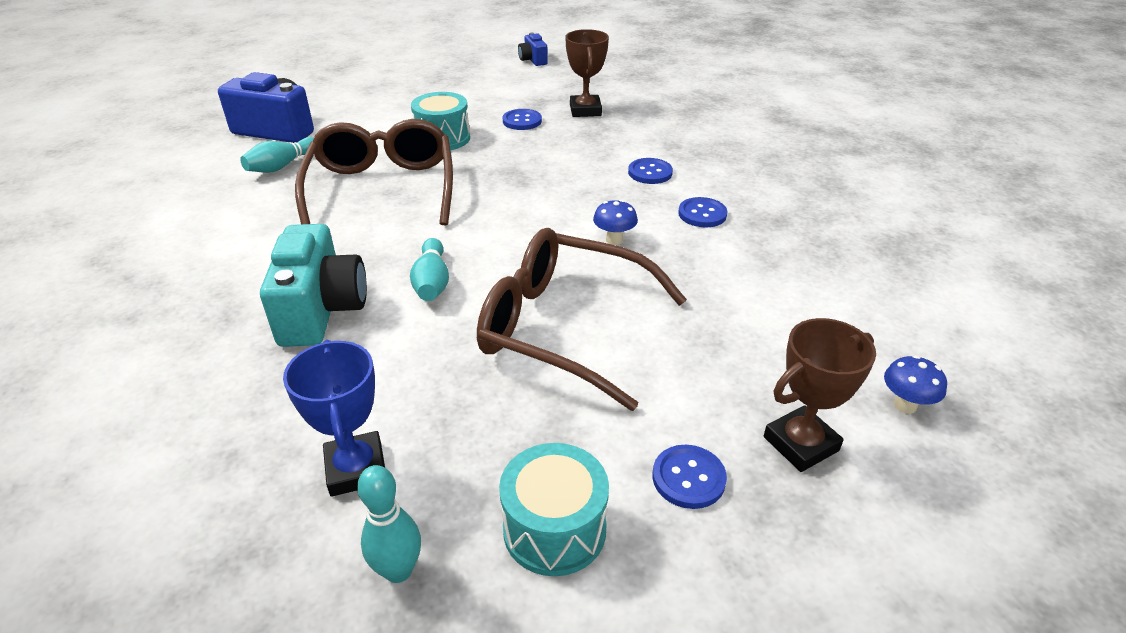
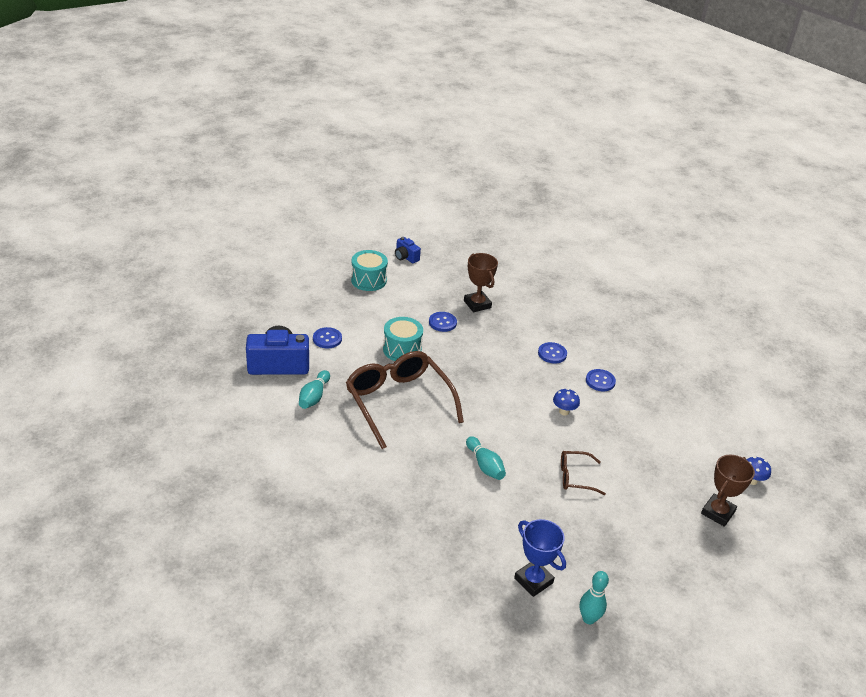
camera: 25 degrees left, 0 degrees up
(322, 310) = (439, 499): turquoise camera -> none
(554, 529) = (640, 582): turquoise drum -> turquoise drum (368, 280)
(564, 327) = (575, 477): brown glasses -> brown glasses, size x0.47
(688, 478) = (680, 542): blue button -> blue button (327, 339)

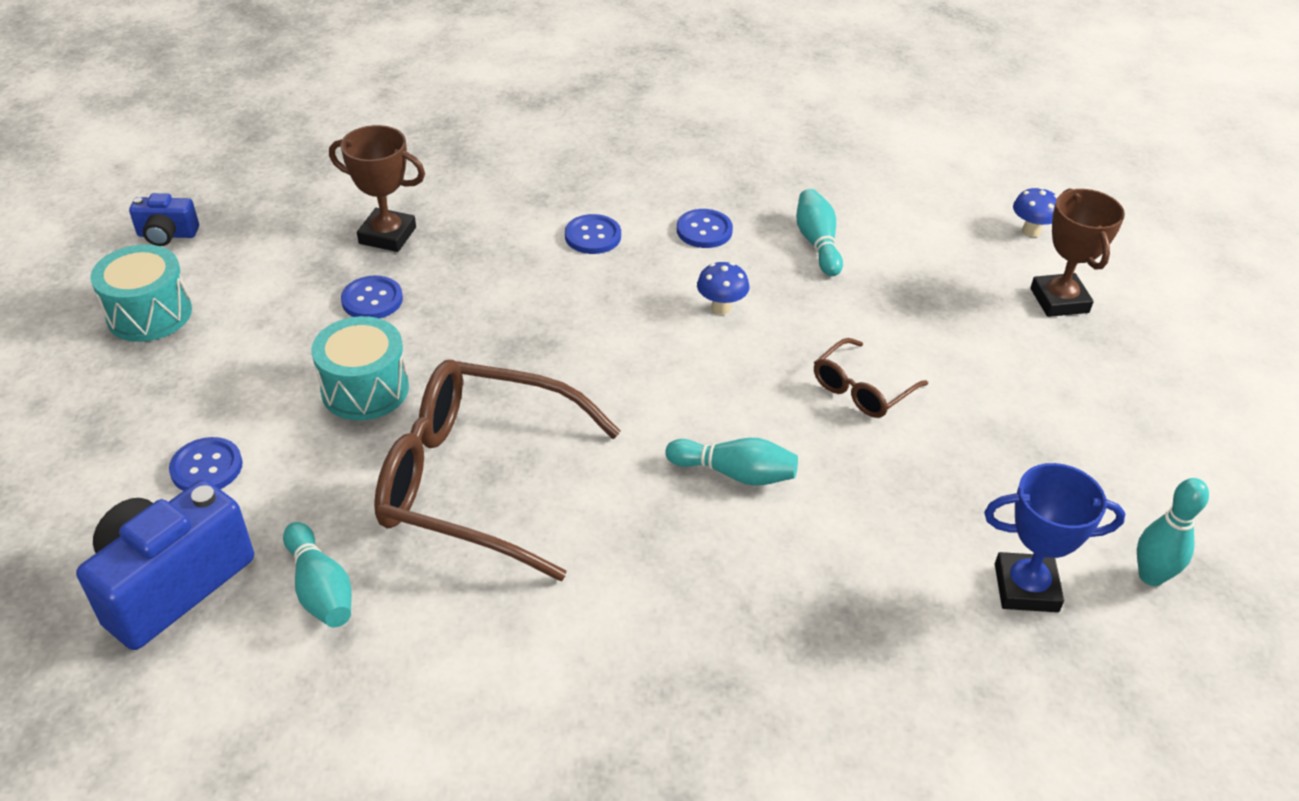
camera: 45 degrees left, 5 degrees up
(641, 417) = (817, 243): none -> turquoise bowling pin

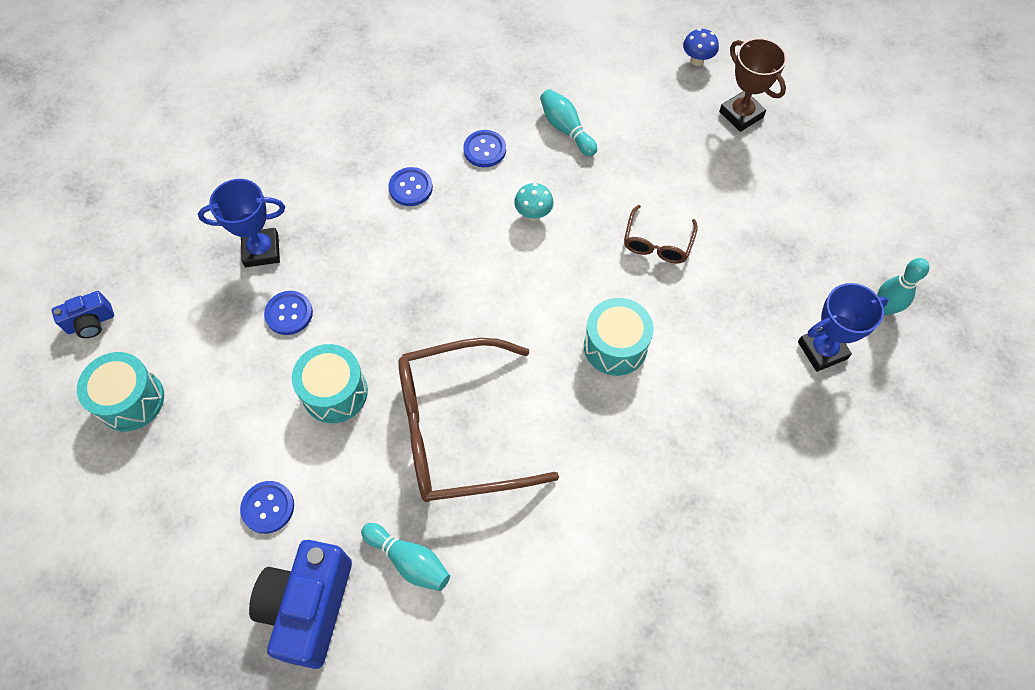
camera: 25 degrees left, 20 degrees up
(387, 235) = (261, 250): brown trophy -> blue trophy
(721, 308) = (533, 214): blue mushroom -> turquoise mushroom
(735, 473) = (615, 346): turquoise bowling pin -> turquoise drum

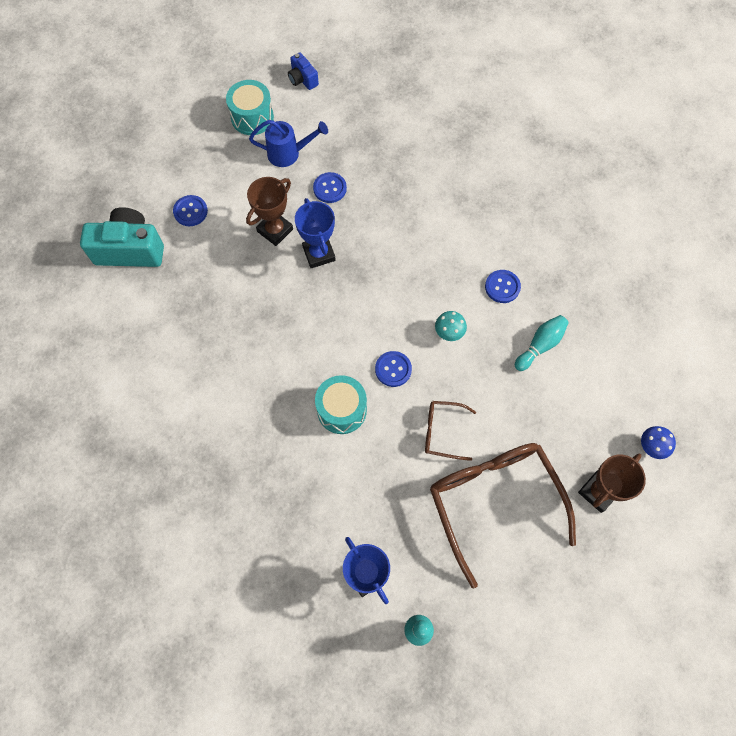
camera: 80 degrees right, 5 degrees up
(213, 358) = (288, 153): none -> blue watering can
(261, 250) = (376, 159): blue trophy -> blue trophy (319, 253)
(309, 607) = (130, 250): blue camera -> turquoise camera
(335, 392) = (275, 230): turquoise drum -> brown trophy
(409, 560) = (164, 300): turquoise bowling pin -> none
(410, 188) = (452, 242): blue button -> blue button (393, 369)
(457, 430) = (258, 312): brown glasses -> brown glasses (494, 501)

